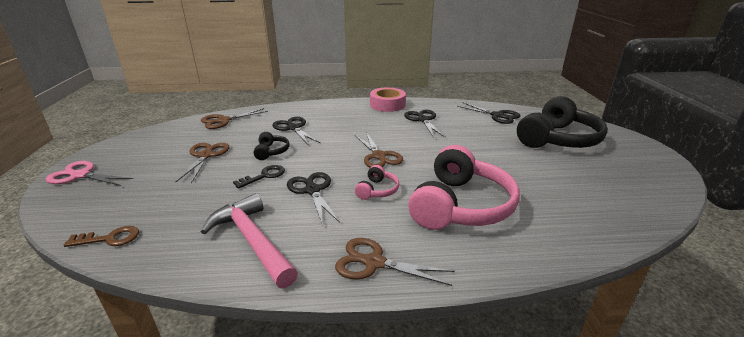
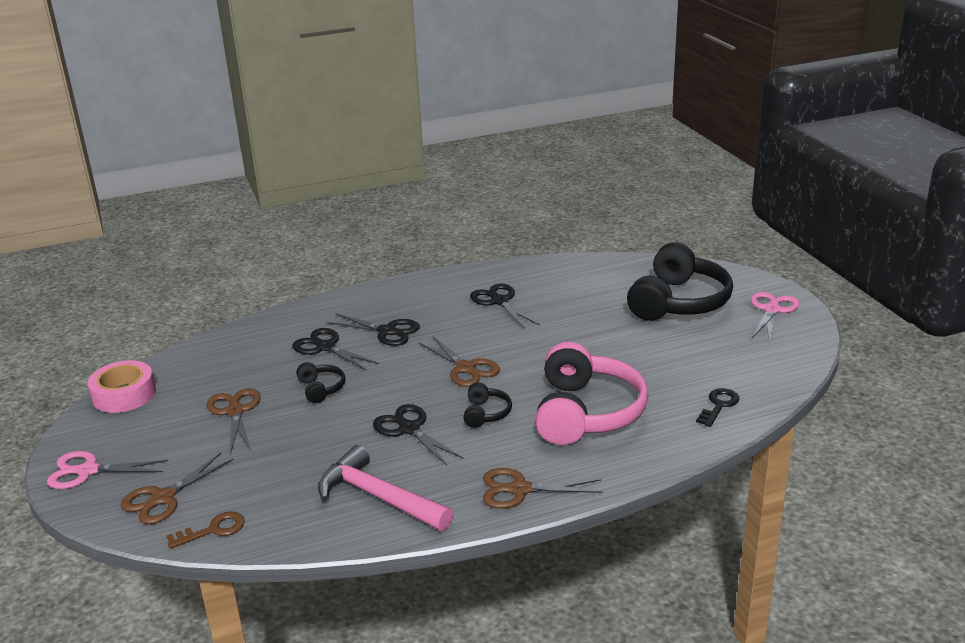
camera: 15 degrees left, 0 degrees up
(223, 120) = (212, 353): brown scissors -> brown scissors (163, 498)
(264, 176) = (336, 423): black key -> black key (719, 405)
(377, 190) = (486, 413): pink headphones -> black headphones
(387, 105) = (438, 283): pink tape -> pink tape (124, 394)
(497, 115) = (596, 276): black scissors -> black scissors (387, 331)
(638, 156) = (772, 310): none -> pink scissors

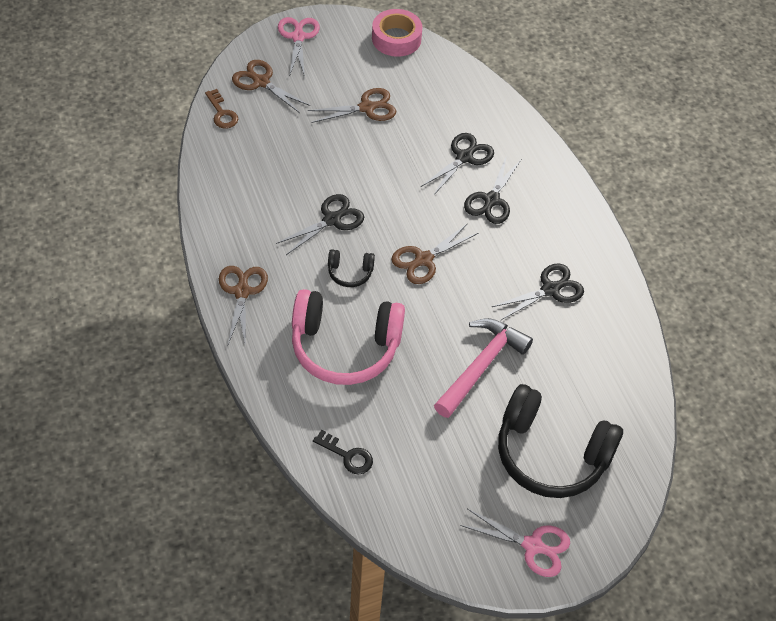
camera: 85 degrees right, 25 degrees up
(321, 389) = (396, 159): black headphones -> none
(378, 497) = (245, 203): pink hammer -> pink hammer (481, 365)

